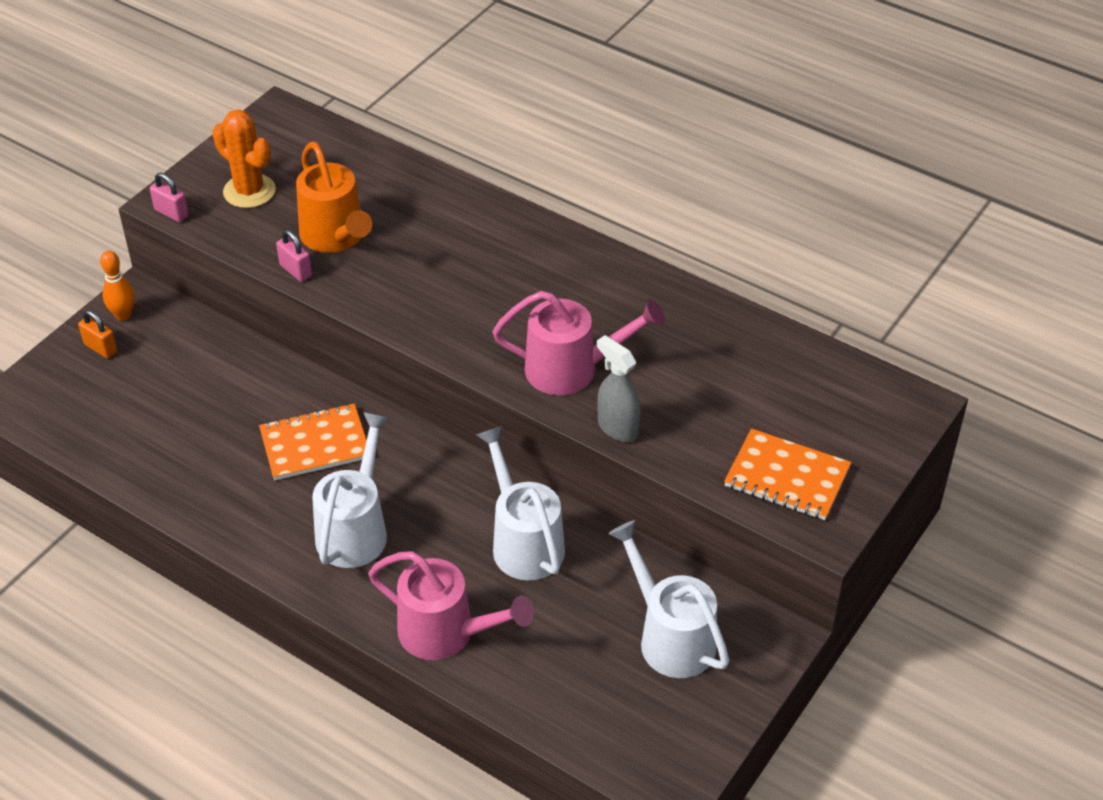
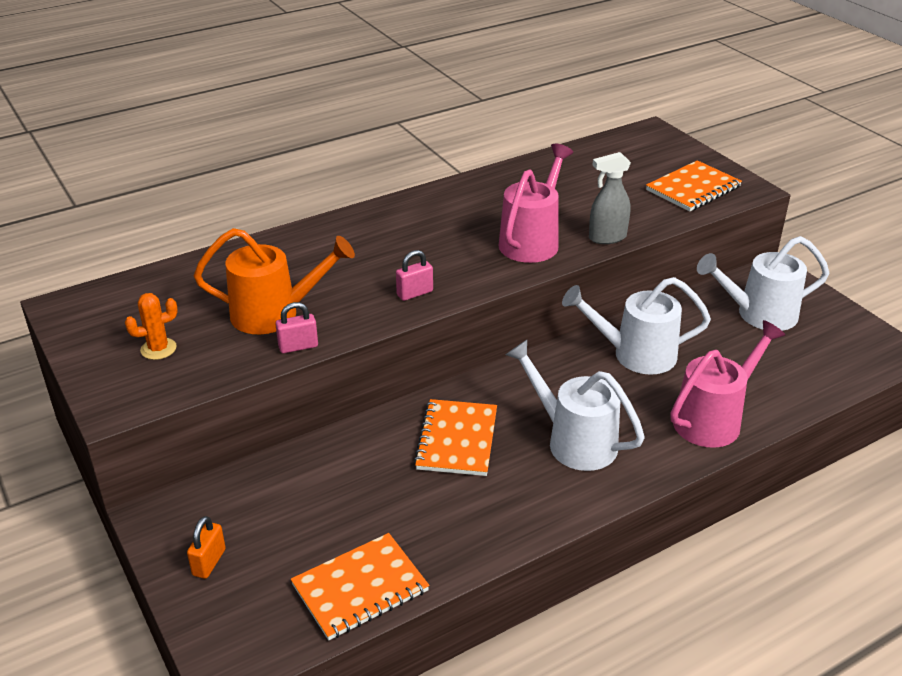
camera: 65 degrees left, 10 degrees down
(100, 348) = (209, 562): orange padlock -> orange padlock turned 45 degrees counterclockwise
(108, 446) = (360, 588): none -> orange notebook
(123, 315) = (175, 532): orange bowling pin -> none
(171, 213) = (136, 406): pink padlock -> pink padlock (415, 293)
(249, 191) = (158, 349): orange cactus -> orange cactus, size x0.62

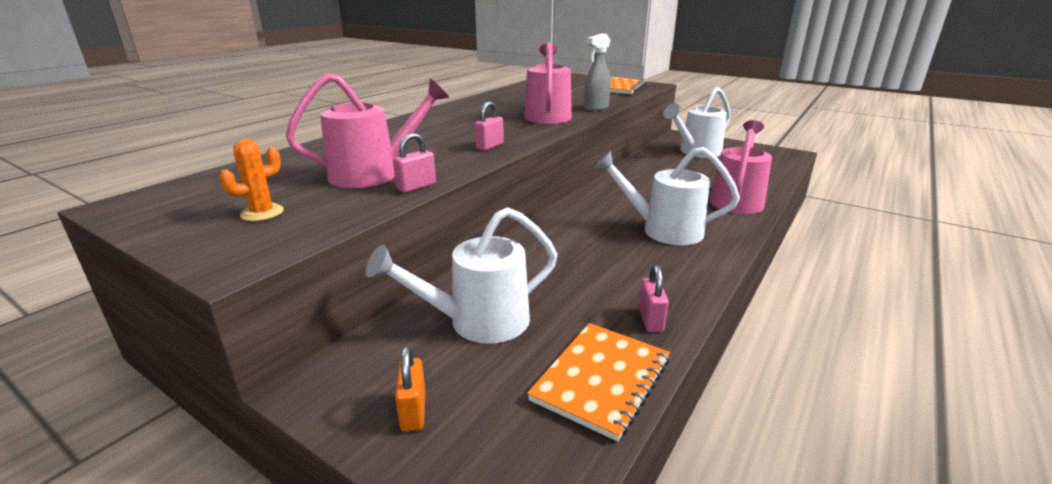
camera: 25 degrees left, 10 degrees down
(275, 314) = (375, 173): orange watering can -> pink watering can
(452, 547) = (650, 320): none -> pink padlock
(457, 439) = (575, 250): orange notebook -> none
(634, 354) = (647, 181): white watering can -> white watering can (477, 322)

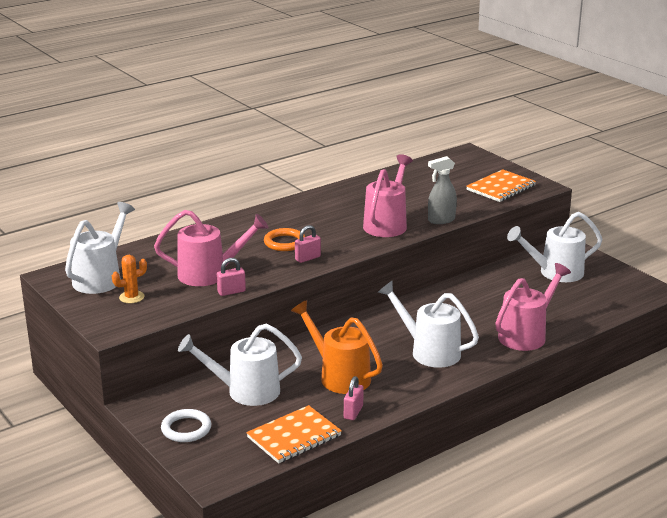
camera: 20 degrees right, 0 degrees up
(206, 197) = (101, 278): none -> white watering can
(413, 411) = (186, 429): orange padlock -> white ring
(451, 138) = (285, 243): none -> orange ring
(589, 275) = (339, 376): none -> orange watering can

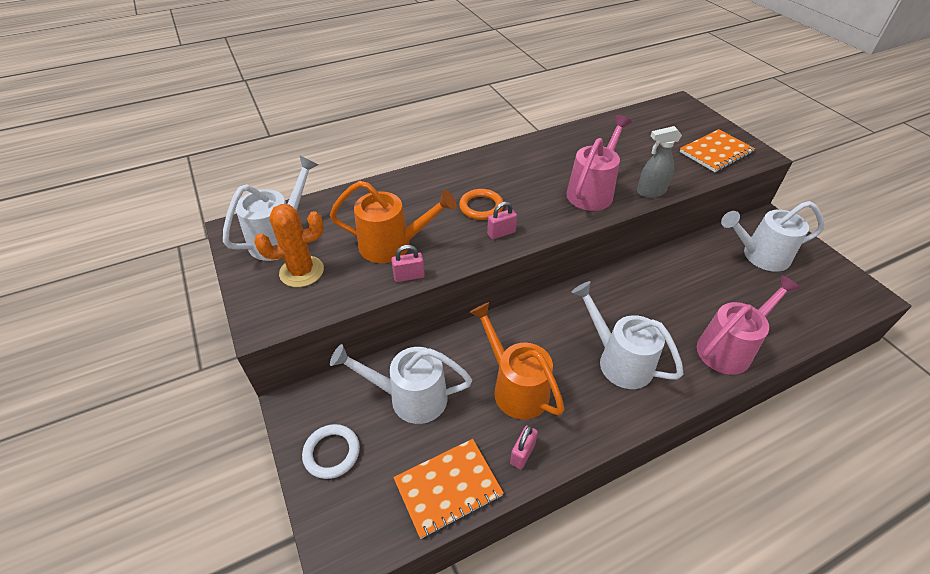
camera: 10 degrees right, 20 degrees up
(131, 297) = (301, 271): orange cactus -> orange cactus, size x1.60
(210, 274) = (393, 245): pink watering can -> orange watering can

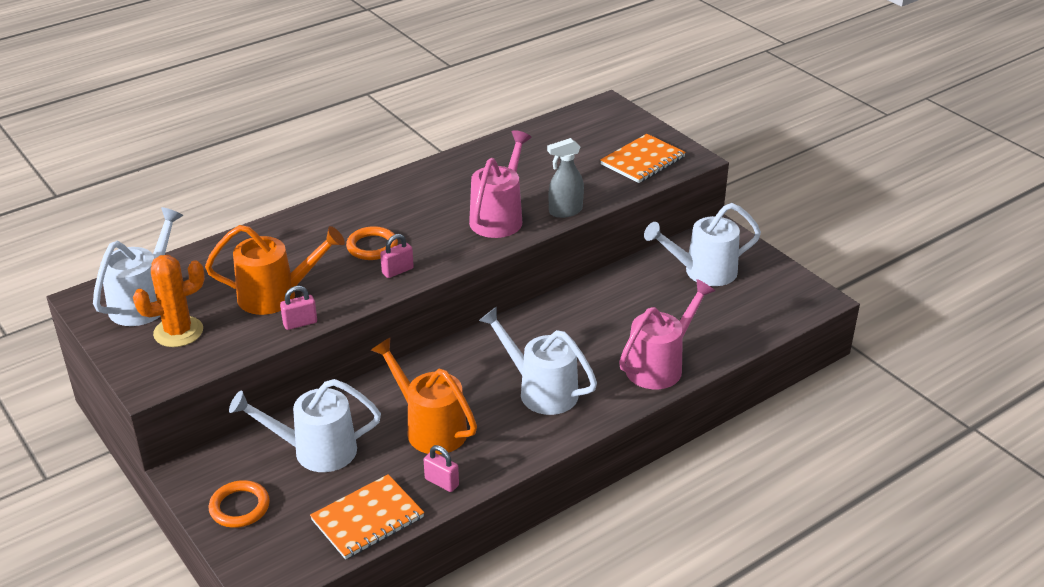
camera: 10 degrees left, 10 degrees down
(332, 453) = (239, 507): white ring -> orange ring
(522, 454) = (441, 482): pink padlock -> pink padlock turned 75 degrees counterclockwise

